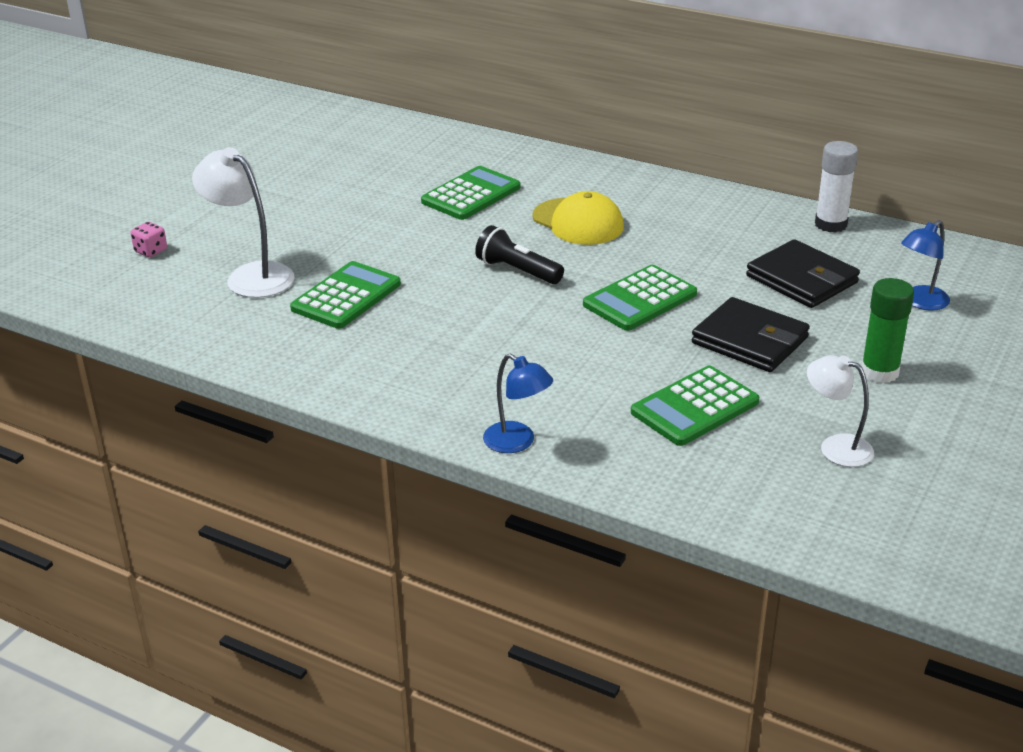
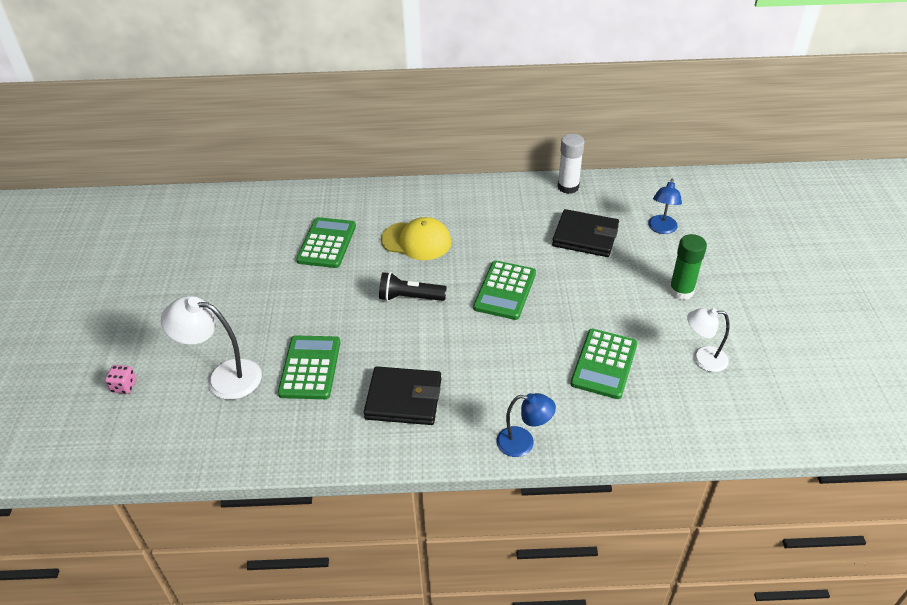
camera: 30 degrees left, 10 degrees up
(749, 340) = (594, 297): black wallet -> black wallet (403, 399)

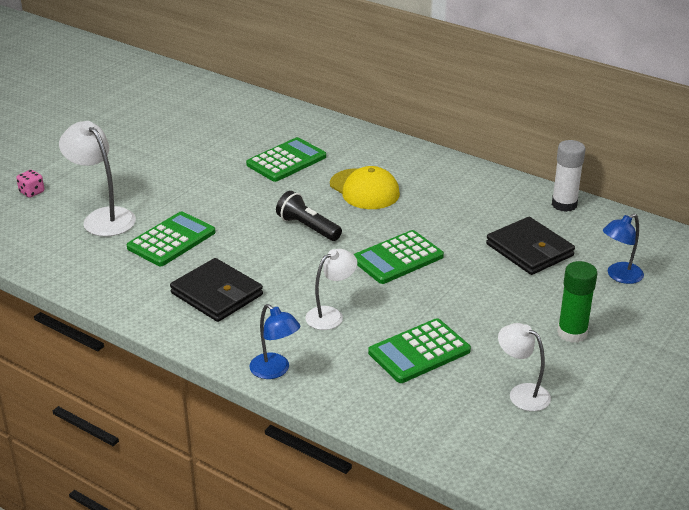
camera: 35 degrees right, 10 degrees down
(510, 368) = (331, 315): none -> white lamp

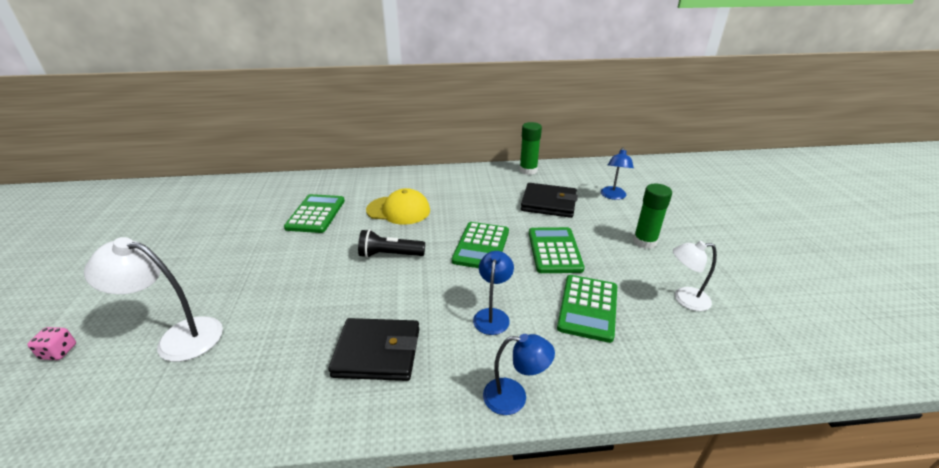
camera: 40 degrees left, 0 degrees up
(171, 240) = (278, 323): green calculator -> green calculator (554, 250)
(331, 315) = (492, 315): white lamp -> blue lamp
(564, 204) = (528, 170): white glue stick -> green glue stick

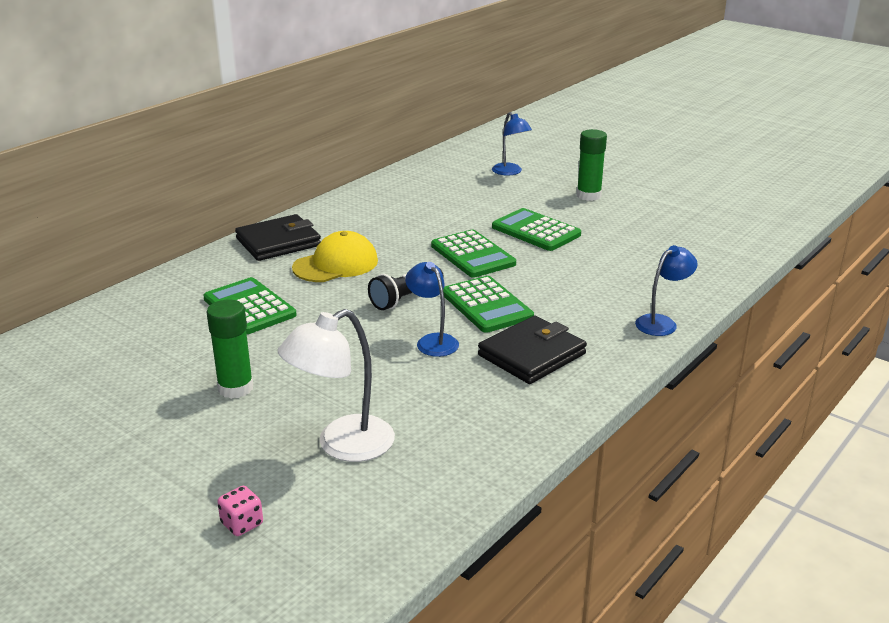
camera: 45 degrees left, 5 degrees down
(492, 315) = (568, 291): blue lamp -> blue lamp (432, 341)
(528, 170) = (396, 179): green glue stick -> green glue stick (235, 388)
(548, 203) = (467, 199): black wallet -> black wallet (278, 242)
(588, 308) = (621, 254): green calculator -> green calculator (486, 305)
(684, 299) = (669, 220): white lamp -> none

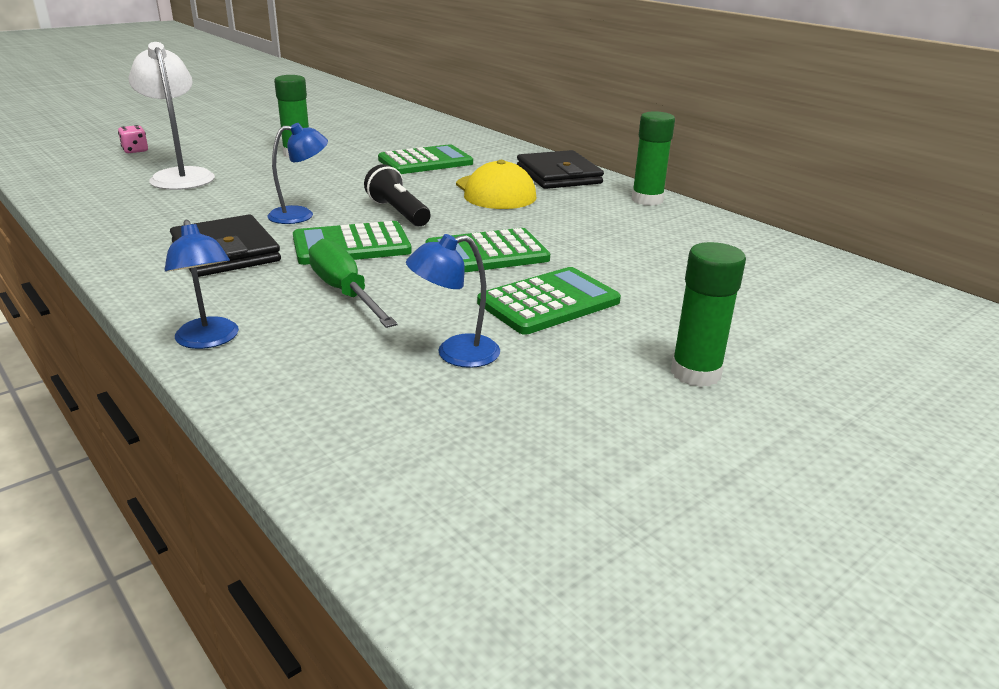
camera: 100 degrees right, 0 degrees up
(333, 208) = (647, 200): none -> green glue stick
(510, 172) = (802, 318): blue lamp -> blue lamp (455, 354)
(567, 293) = (345, 292): none -> green screwdriver

